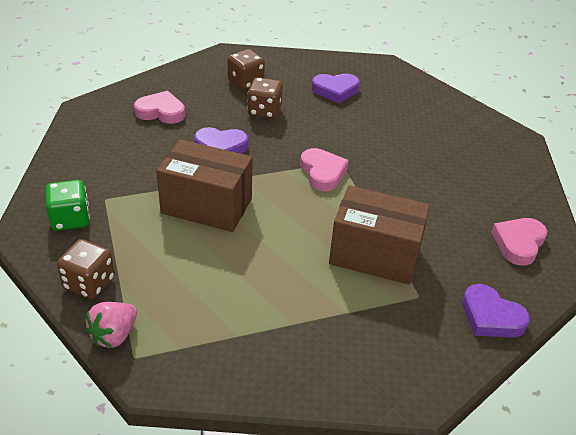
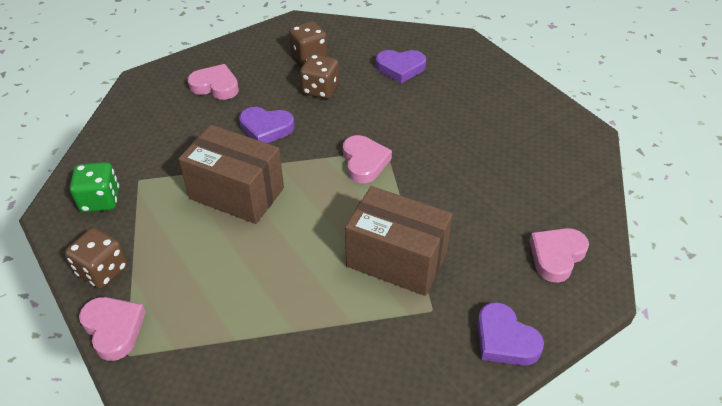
camera: 10 degrees right, 5 degrees up
(114, 335) = (114, 329): pink strawberry -> pink heart

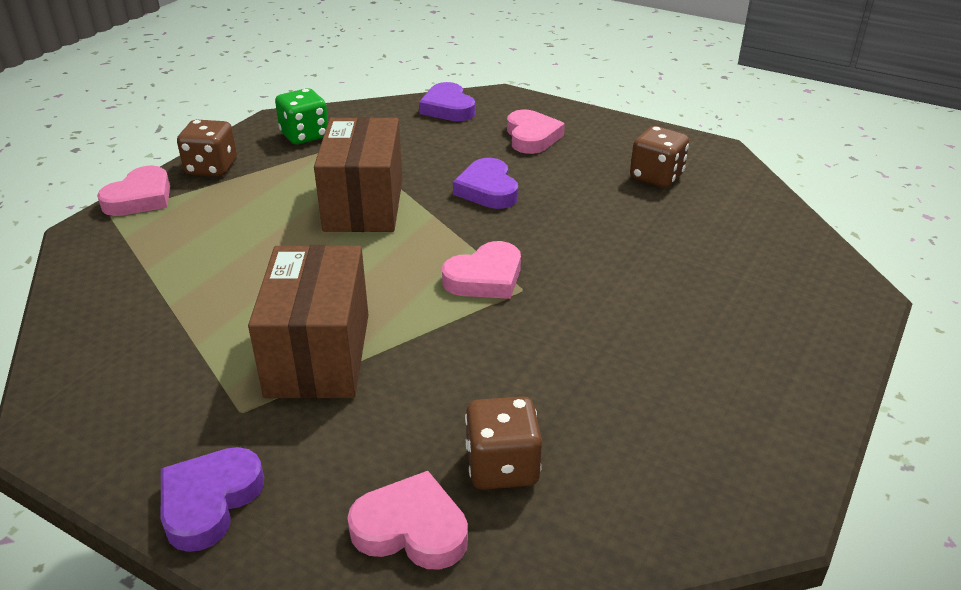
camera: 65 degrees right, 10 degrees down
(320, 89) = (597, 204): brown dice -> brown dice (502, 467)
(400, 68) = (714, 254): purple heart -> purple heart (448, 108)

